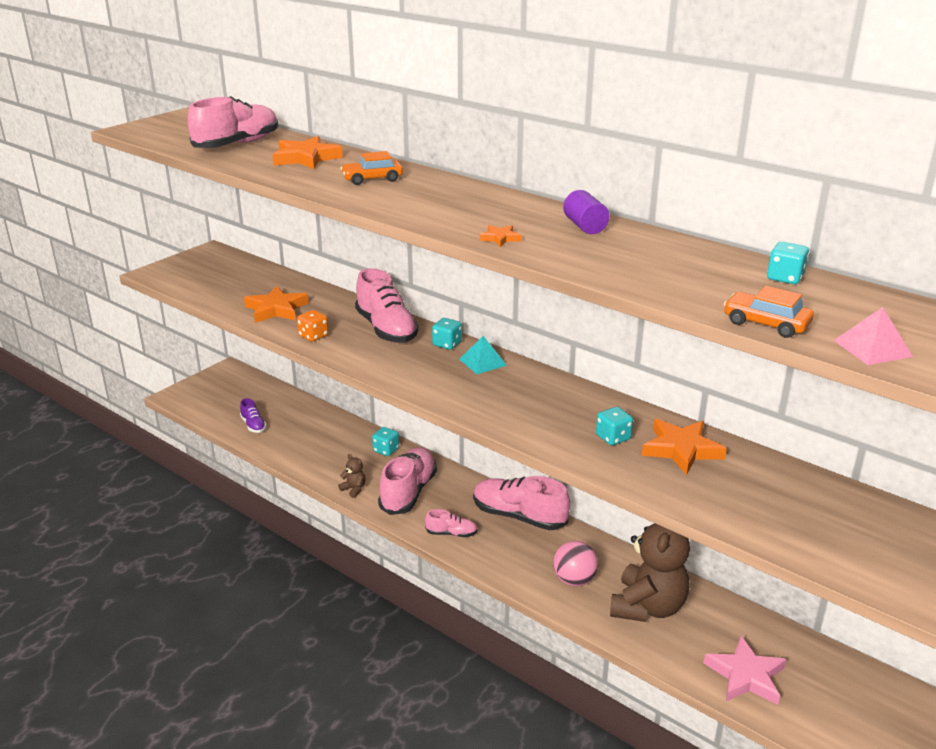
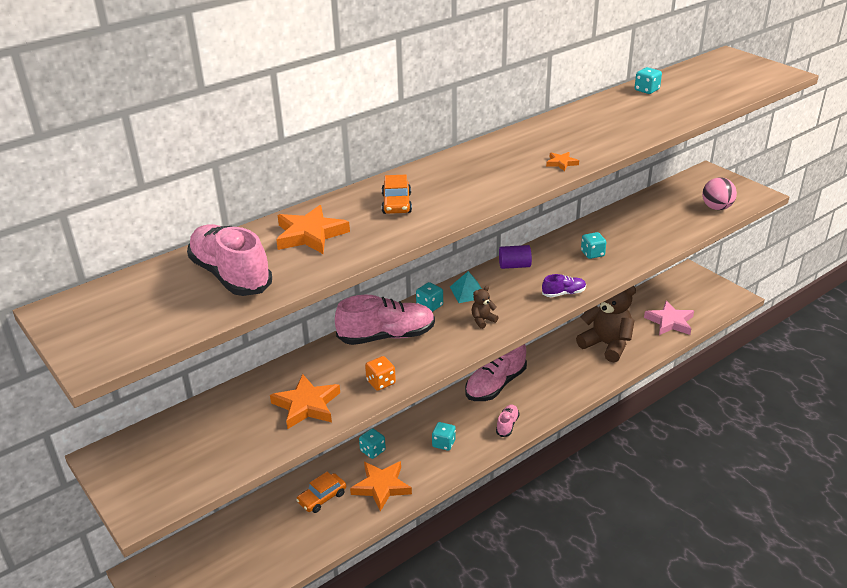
camera: 75 degrees left, 5 degrees up
(253, 425) = (281, 551): purple shoe -> purple shoe (563, 293)
(354, 489) = (427, 479): brown teddy bear -> brown teddy bear (483, 320)
(408, 492) = (444, 443): pink shoe -> turquoise dice
(574, 580) = (574, 371): pink ball -> pink ball (716, 208)
(585, 226) = (546, 132): purple cylinder -> purple cylinder (514, 266)
(681, 449) = (611, 232): orange star -> orange star (381, 487)
(766, 323) = (710, 106): orange car -> orange car (322, 497)
(872, 348) = (740, 88): pink pyramid -> none

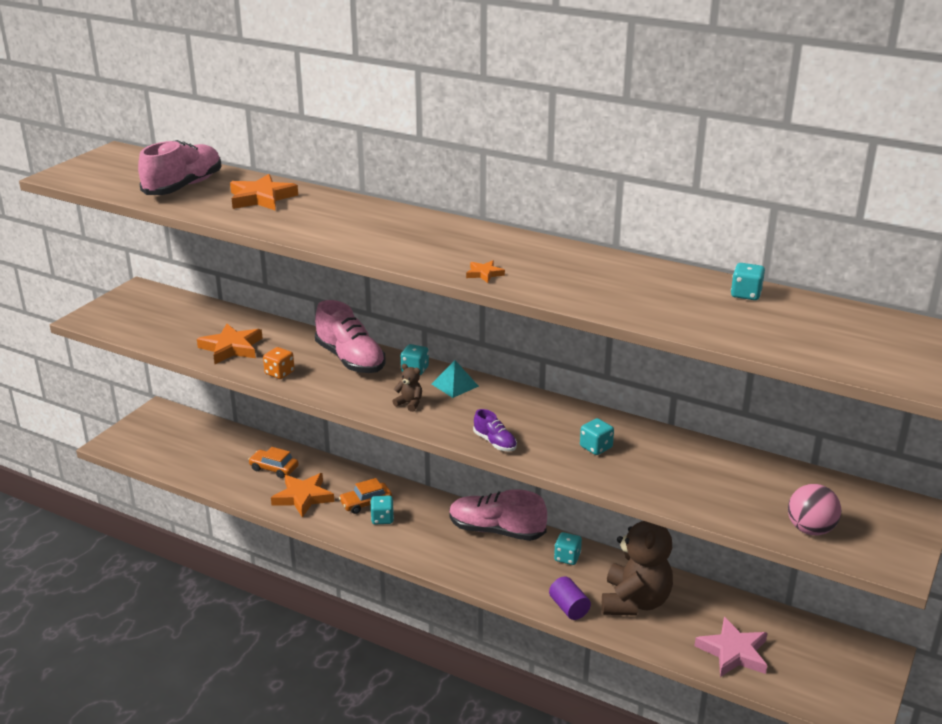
camera: 65 degrees right, 5 degrees down
(372, 450) = (348, 478): turquoise dice -> turquoise dice (567, 557)
(396, 203) = (338, 218): orange car -> orange car (366, 503)
(507, 425) = (435, 554): pink shoe -> none
(514, 266) = (527, 401): purple cylinder -> purple cylinder (569, 608)

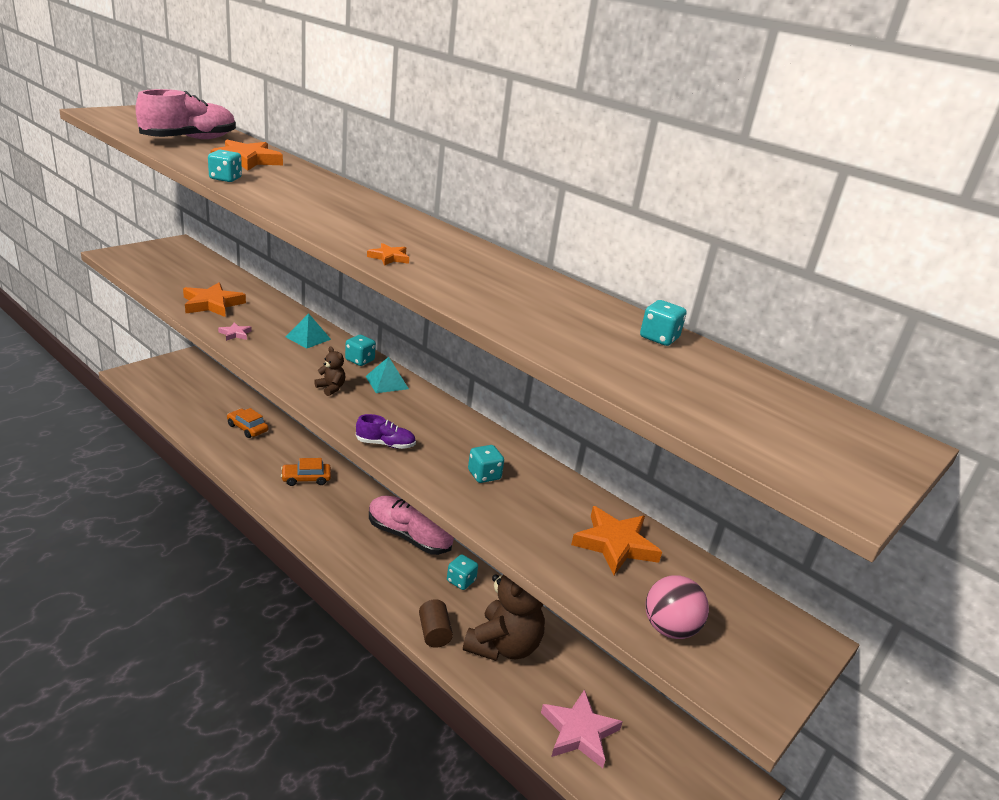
camera: 10 degrees right, 0 degrees up
(279, 373) = (235, 334): orange dice -> pink star
(303, 497) = (255, 459): orange star -> orange star (615, 544)
(350, 359) = (308, 338): pink shoe -> turquoise pyramid
(382, 519) = (311, 497): turquoise dice -> turquoise dice (225, 179)
(495, 442) = (385, 444): purple shoe -> purple shoe turned 60 degrees counterclockwise
(569, 608) = (434, 633): purple cylinder -> brown cylinder

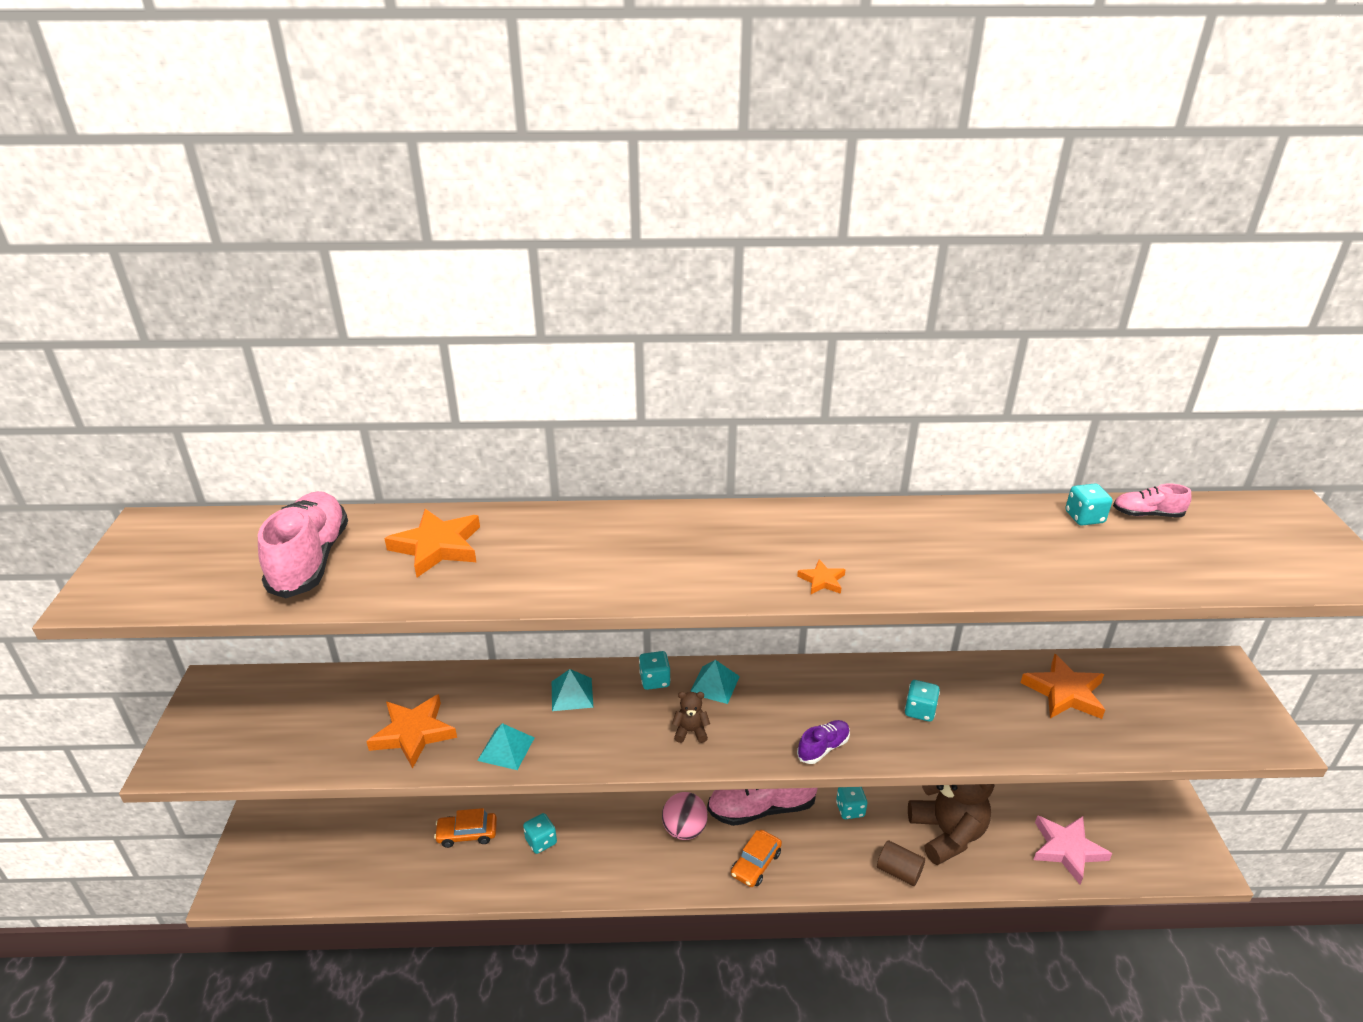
camera: 40 degrees left, 5 degrees up
(225, 179) = (492, 592): turquoise dice -> turquoise dice (541, 841)
(235, 334) = (506, 749): pink star -> turquoise pyramid
(306, 479) = (605, 834): orange car -> orange car (756, 864)
(669, 628) = (1177, 729): pink ball -> pink ball (684, 830)
(722, 365) = (1147, 514): none -> pink shoe

